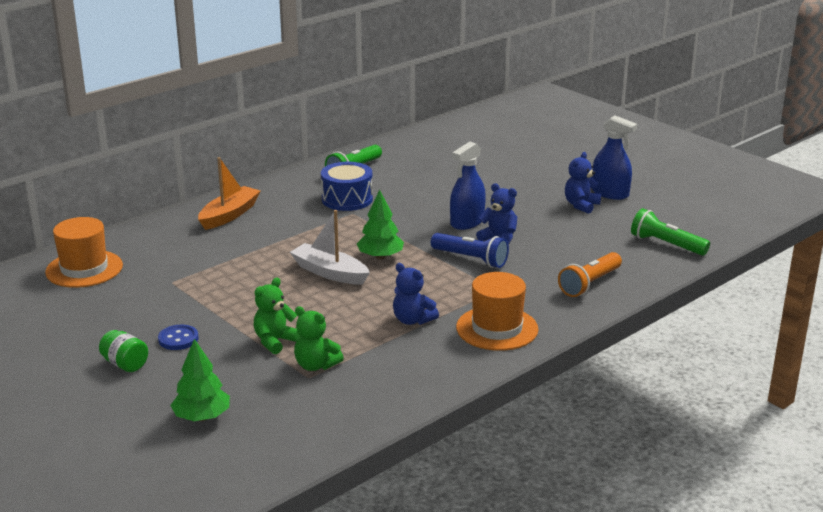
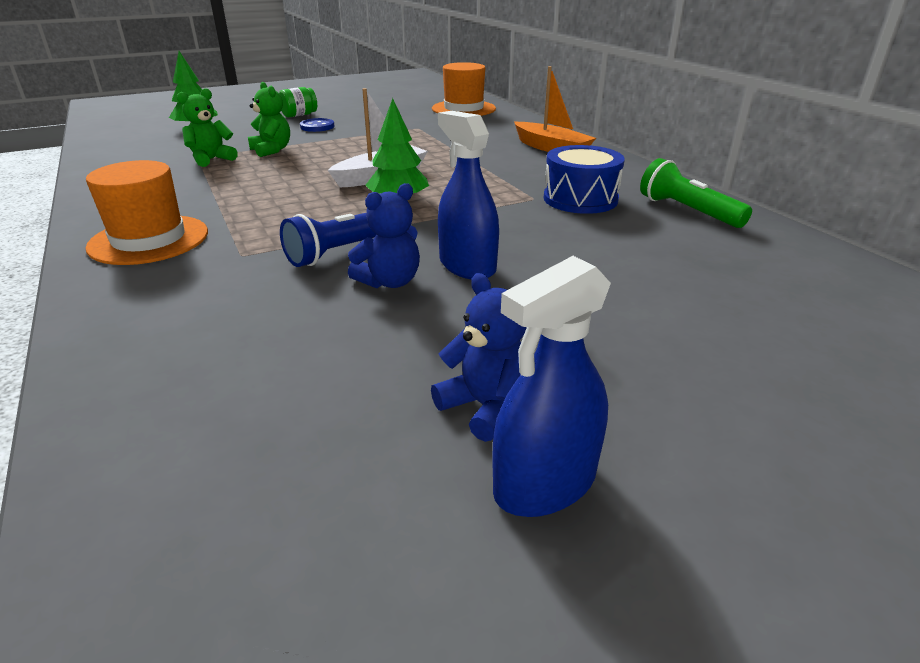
camera: 105 degrees right, 5 degrees up
(412, 320) = (232, 201): blue teddy bear -> none
(590, 284) = (160, 333): orange flashlight -> none
(666, 244) = (191, 497): green flashlight -> none

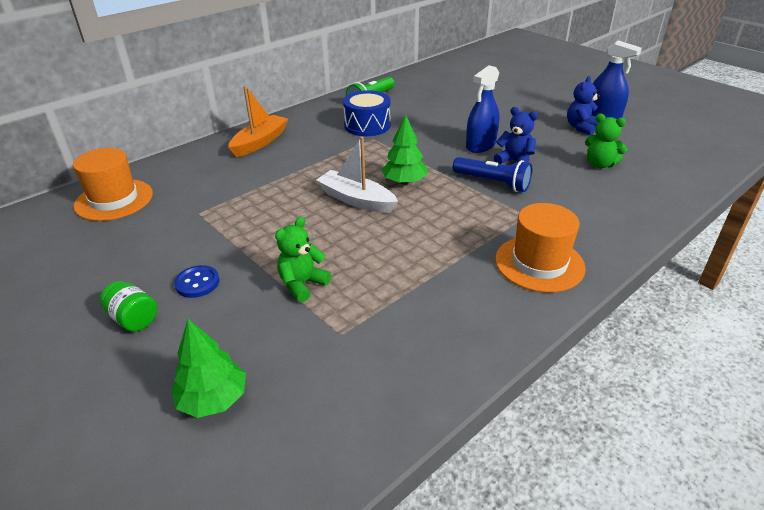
camera: 105 degrees left, 5 degrees up
(211, 159) = (348, 317): green teddy bear -> green teddy bear (600, 164)

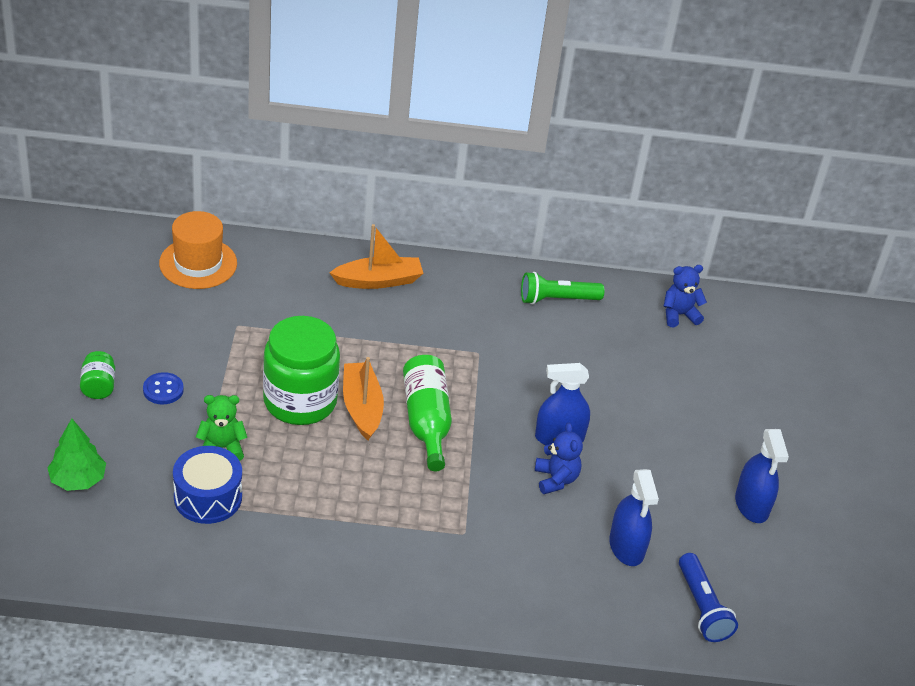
camera: 40 degrees right, 5 degrees up
(312, 222) = (300, 401): none -> green jar
(356, 200) = (362, 407): white boat -> orange boat
(367, 125) = (498, 332): blue drum -> blue drum (208, 497)
(404, 182) = (426, 421): green tree -> green bottle
(493, 183) = (495, 483): blue flashlight -> blue flashlight (702, 607)
(539, 263) = (398, 575): orange hat -> none
(581, 127) = (697, 498): blue teddy bear -> blue teddy bear (679, 315)
(600, 164) = (626, 547): green teddy bear -> blue spray bottle

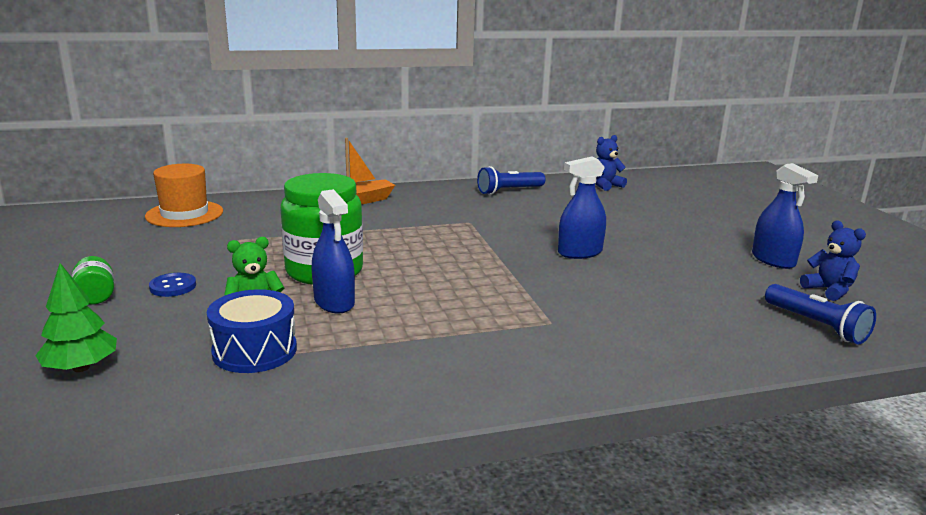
camera: 15 degrees left, 20 degrees down
(362, 407) = (388, 265): orange boat -> none
(426, 421) = (455, 262): green bottle -> none
(556, 479) = (601, 275): blue teddy bear -> blue teddy bear (829, 290)
(557, 299) = (509, 191): green flashlight -> blue flashlight
(626, 547) = (706, 302): blue spray bottle -> blue spray bottle (334, 302)

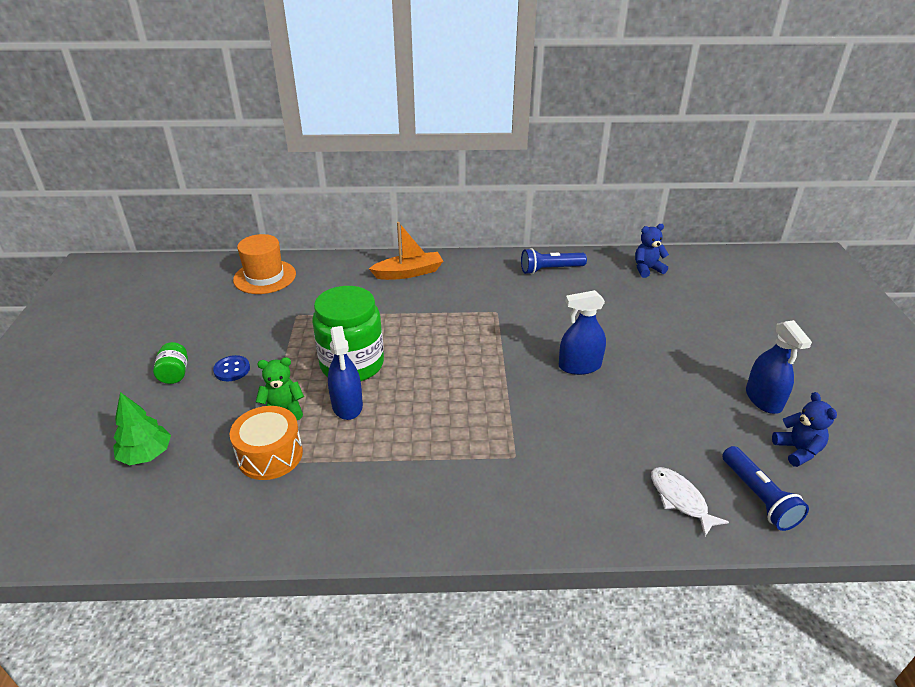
camera: 15 degrees right, 15 degrees up
(254, 351) = (270, 455): blue drum -> orange drum
(743, 335) = (680, 499): none -> white fish

